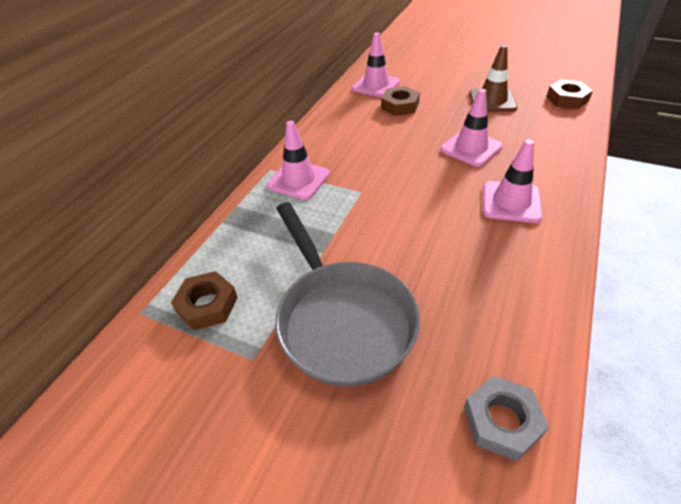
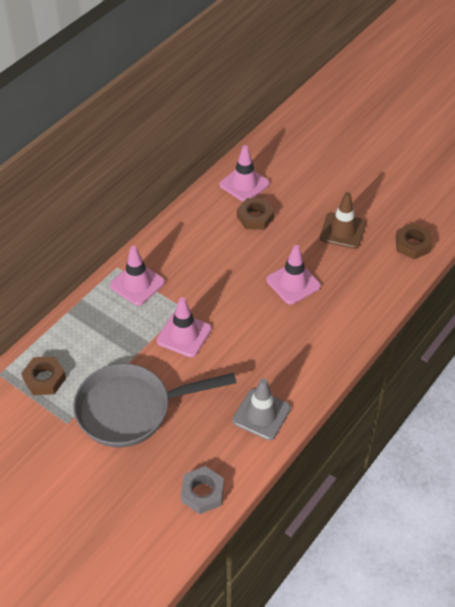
camera: 10 degrees right, 5 degrees up
(342, 319) = (131, 409): grey pan -> grey pan turned 90 degrees clockwise
(511, 202) = (295, 345): pink traffic cone -> pink traffic cone (184, 335)
(520, 286) = (261, 414): none -> grey traffic cone

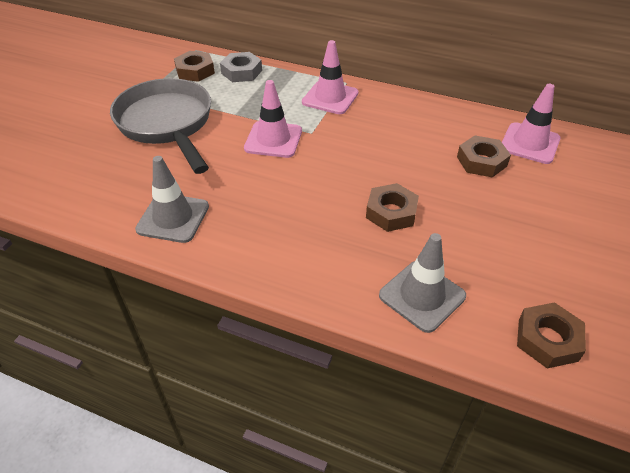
camera: 75 degrees right, 5 degrees down
(202, 493) = (63, 190): grey nut -> grey nut (241, 72)
(293, 283) = (391, 212): pink traffic cone -> brown nut
(342, 231) = (517, 247): brown traffic cone -> none
(370, 289) = (422, 296): none -> grey traffic cone

